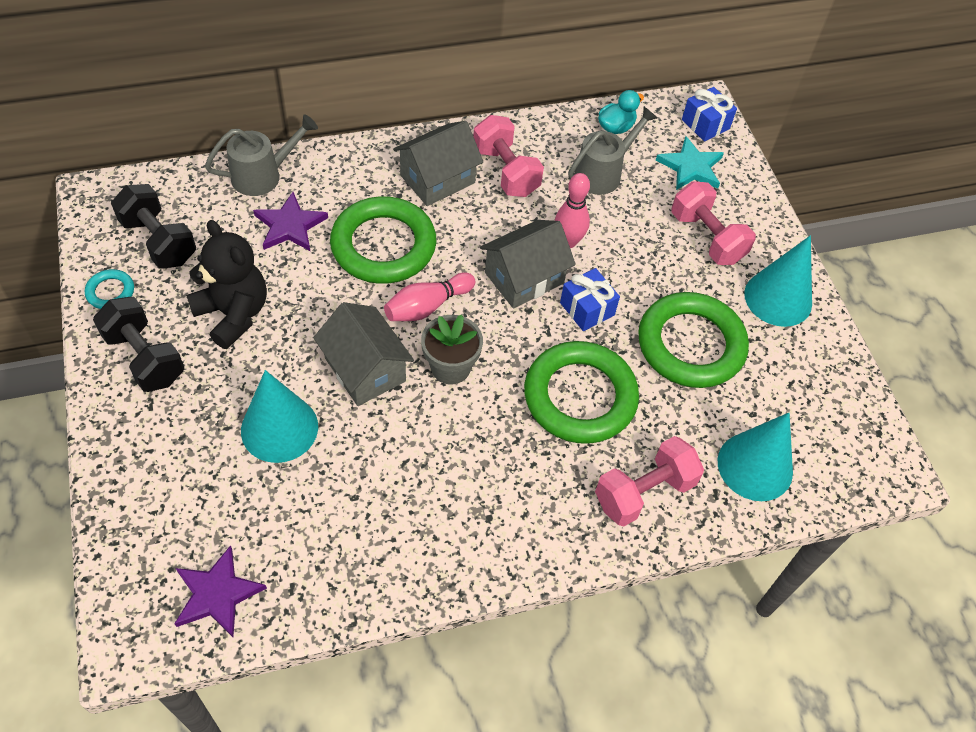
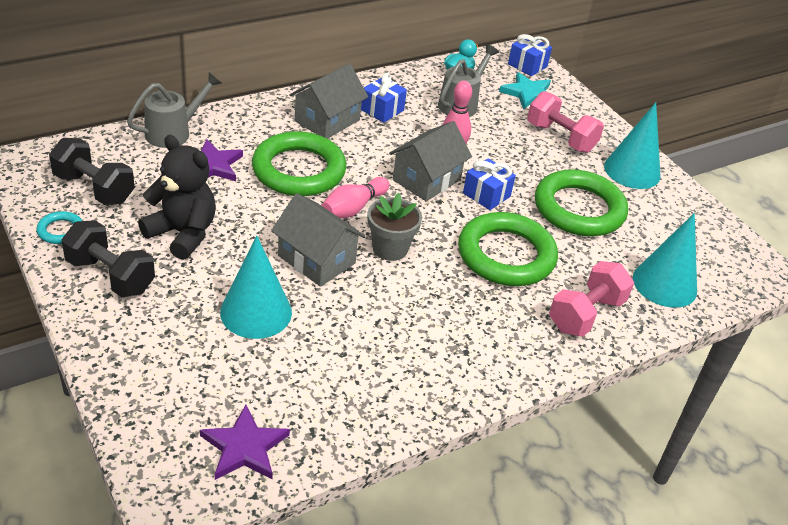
camera: 15 degrees left, 15 degrees down
(505, 171) = (382, 110): pink dumbbell -> blue gift

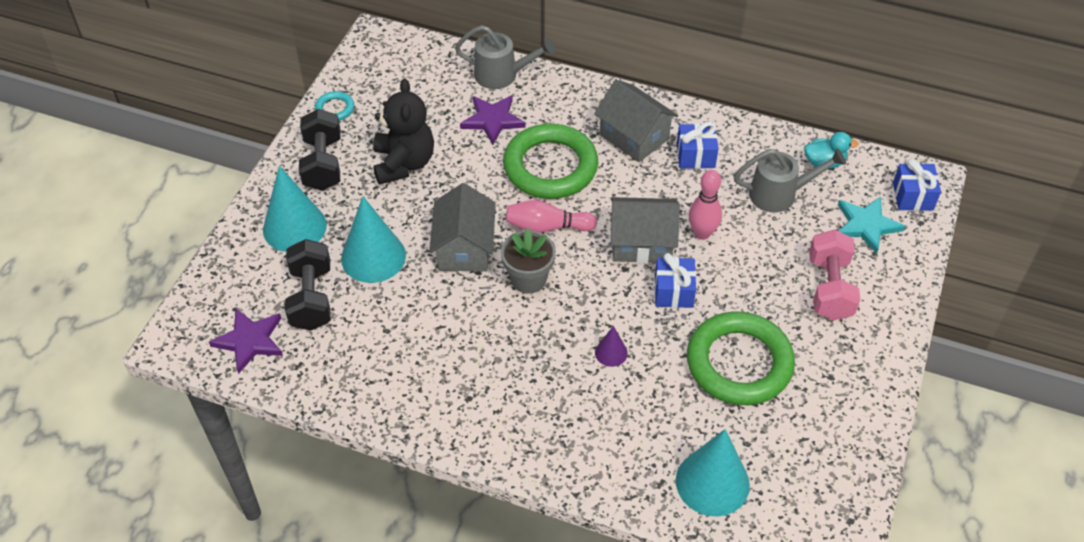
camera: 55 degrees right, 10 degrees up
(94, 188) = (393, 89): black dumbbell -> black dumbbell (311, 298)
(327, 120) = (634, 137): grey house -> grey house turned 45 degrees clockwise
(506, 255) = (611, 352): green ring -> purple cone
(586, 314) = (602, 448): pink dumbbell -> none
(632, 171) = (853, 368): turquoise cone -> turquoise cone (294, 227)

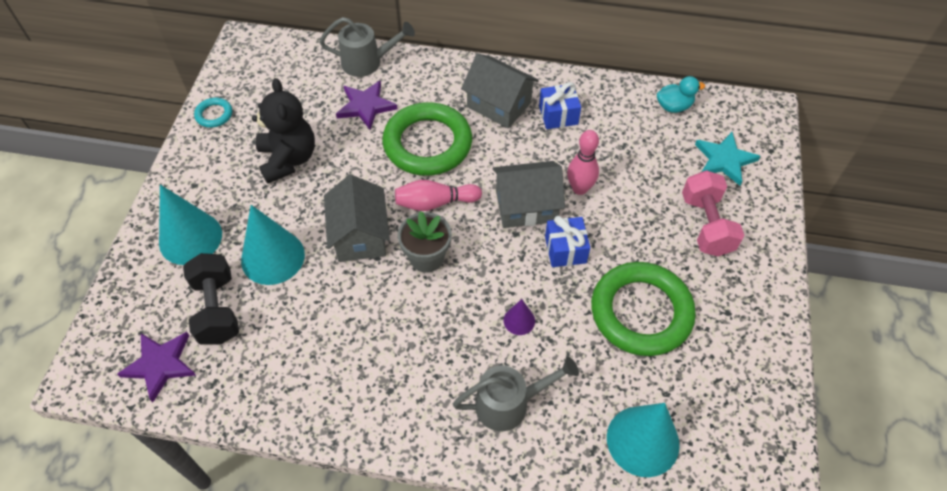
camera: 10 degrees left, 5 degrees up
(323, 164) = (210, 170): black dumbbell -> none
(780, 194) = (642, 141): grey watering can -> grey watering can (510, 403)
(912, 196) = (758, 127): blue gift -> none

